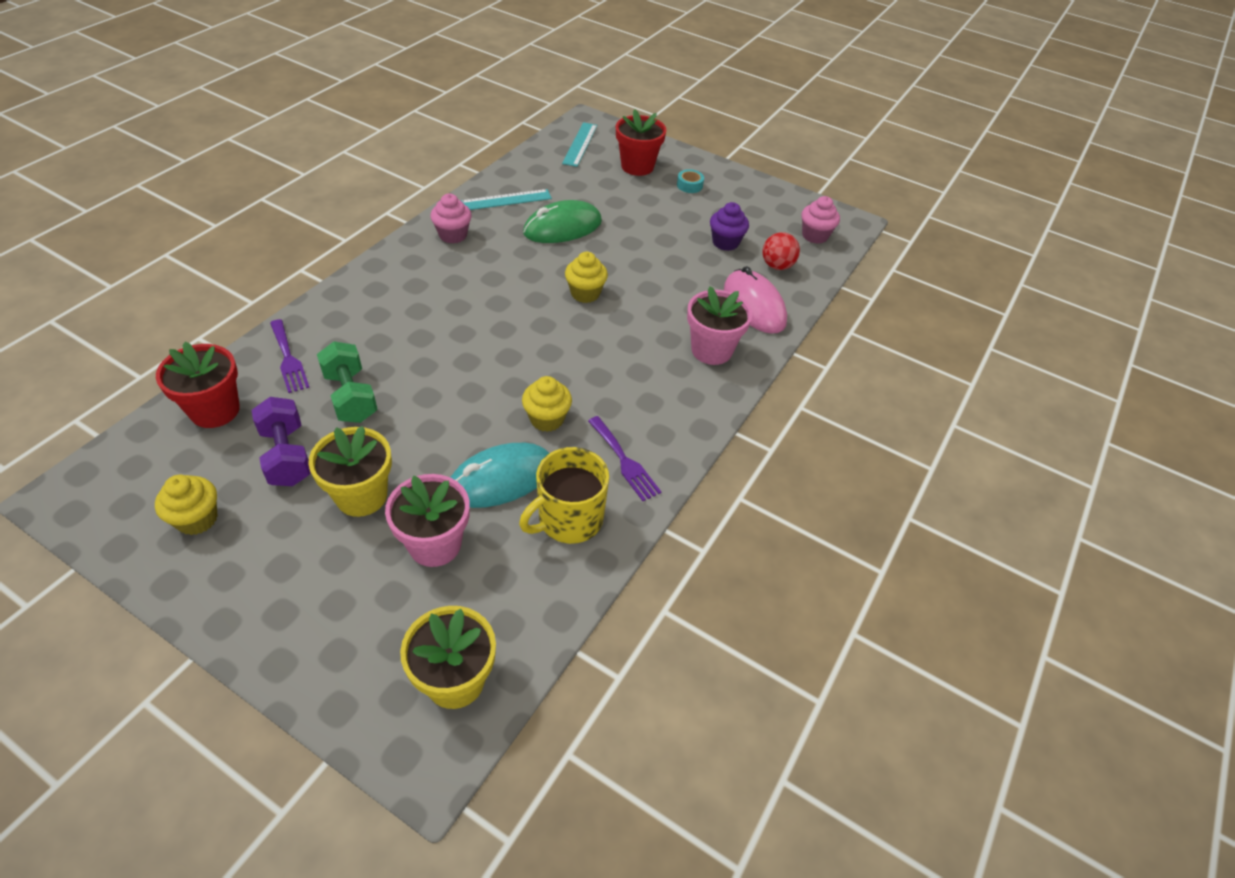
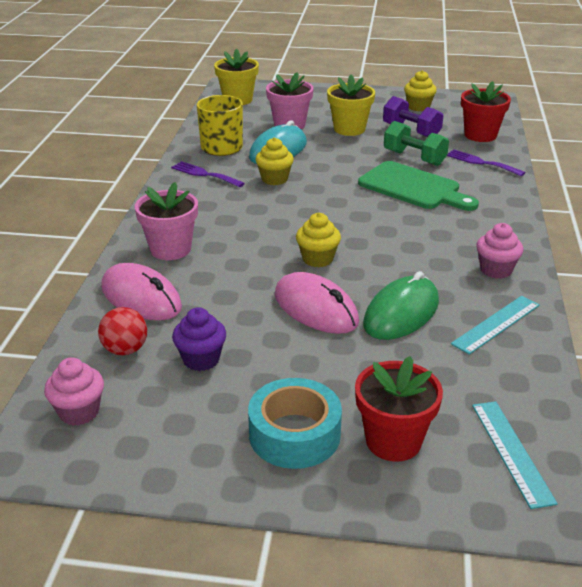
camera: 160 degrees right, 15 degrees down
(410, 347) = (413, 187): none -> green cutting board
(621, 251) = (315, 309): none -> pink mouse
(689, 185) = (294, 434): turquoise tape -> turquoise tape, size x2.13

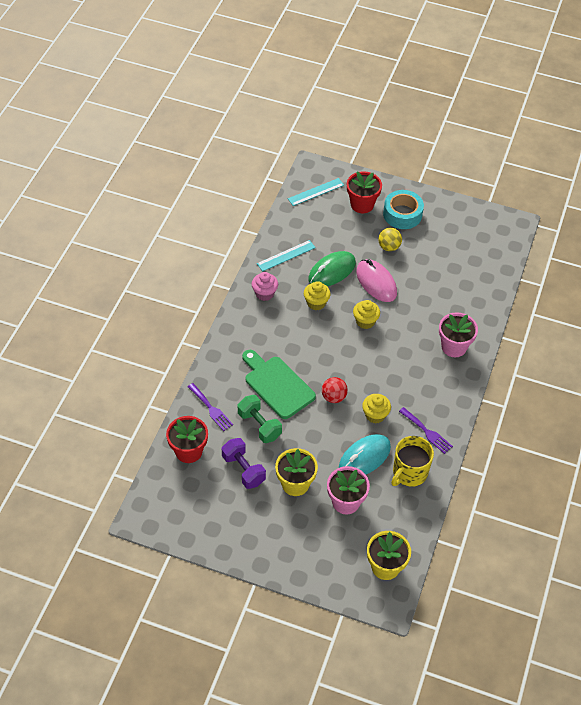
camera: 170 degrees left, 20 degrees up
(79, 412) = (495, 241): pink cupcake -> none
(125, 350) = (477, 272): red ball -> red ball (333, 397)
(141, 298) = (470, 307): pink mouse -> none
(201, 359) = (439, 260): purple cupcake -> none
(308, 366) = (389, 247): none -> yellow ball
(418, 107) = (217, 515): yellow cupcake -> yellow cupcake (316, 303)
(511, 452) = (316, 192): turquoise ruler -> turquoise ruler turned 60 degrees clockwise

